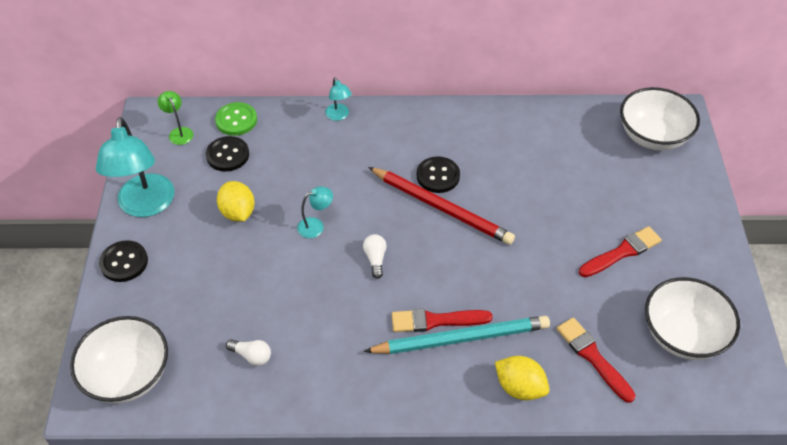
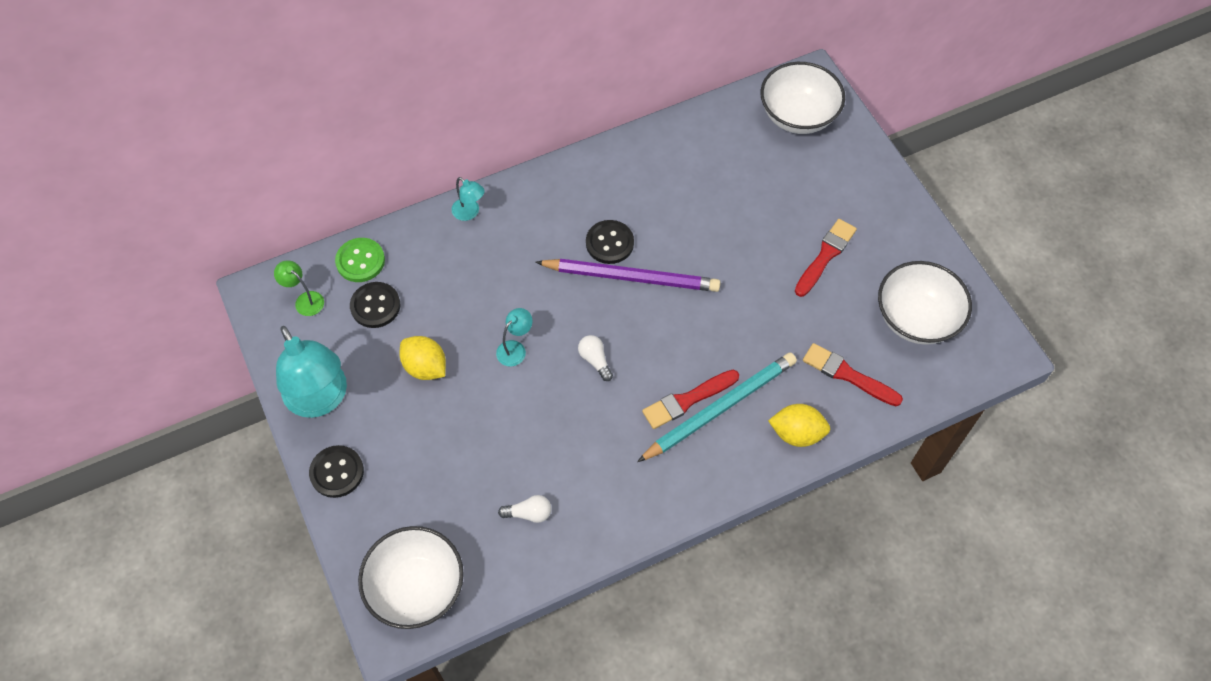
camera: 25 degrees left, 10 degrees up
(441, 207) = (631, 277): red pencil -> purple pencil

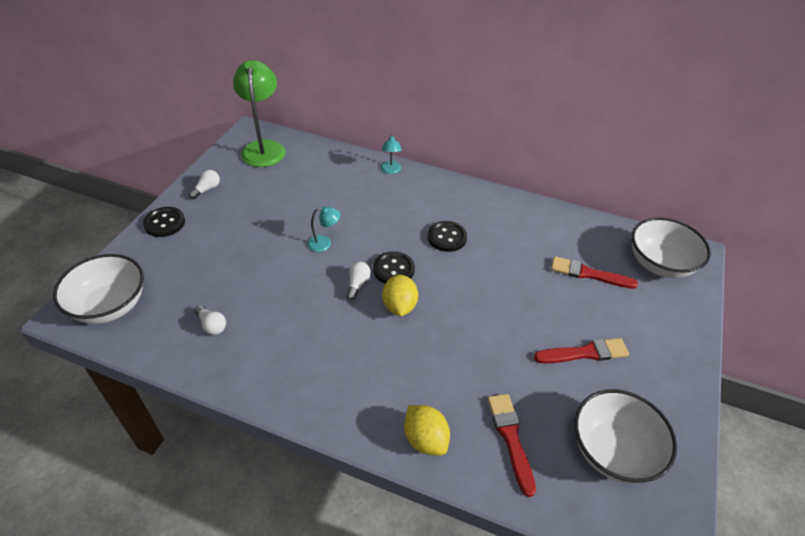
camera: 45 degrees right, 15 degrees down
(305, 300) = (264, 148): green lamp -> green lamp, size x2.18
(321, 400) = (207, 189): turquoise lamp -> white light bulb
(360, 261) = (310, 151): green button -> none
(375, 306) = (289, 173): black button -> black button (393, 269)
(425, 367) = (270, 215): yellow lemon -> yellow lemon (399, 306)
(631, 277) = (436, 262): purple pencil -> none
(687, 400) = (381, 352): red brush -> red brush (588, 274)
(720, 408) = (395, 375): turquoise pencil -> none

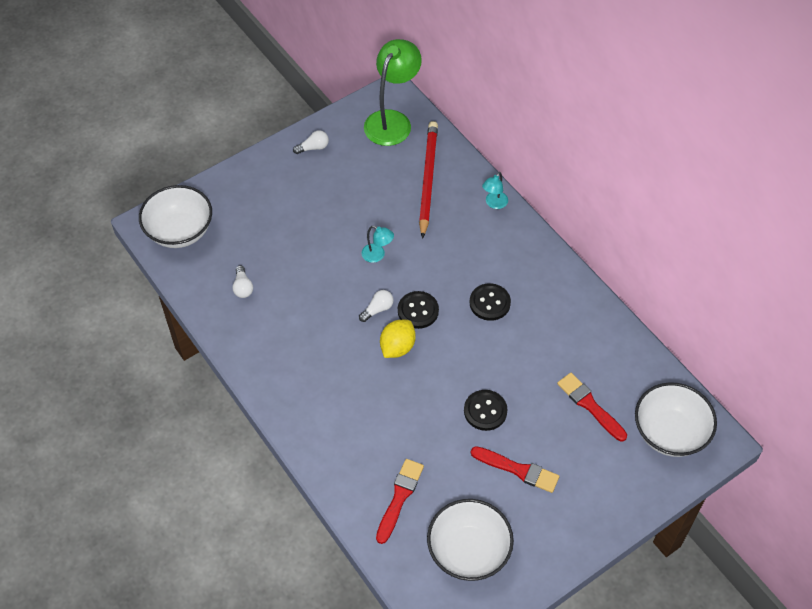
camera: 35 degrees right, 10 degrees up
(164, 223) = (259, 169): black button -> black button (485, 411)
(324, 174) = (427, 179): none -> red pencil
(425, 439) = (337, 462): yellow lemon -> none

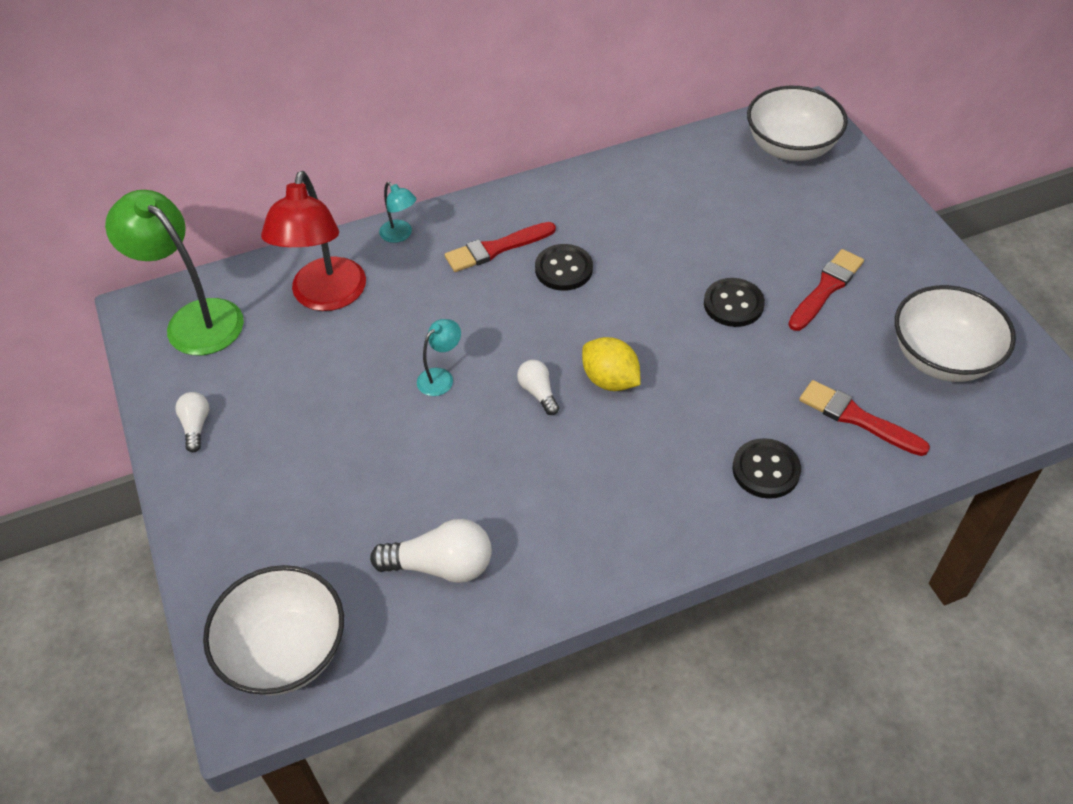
camera: 75 degrees left, 5 degrees down
(243, 287) = (441, 565): white light bulb -> white light bulb, size x1.75
(418, 311) = (554, 347): black button -> black button (766, 470)
(427, 179) = (326, 297): red pencil -> red lamp
(590, 405) = (742, 205): red brush -> red brush (496, 248)

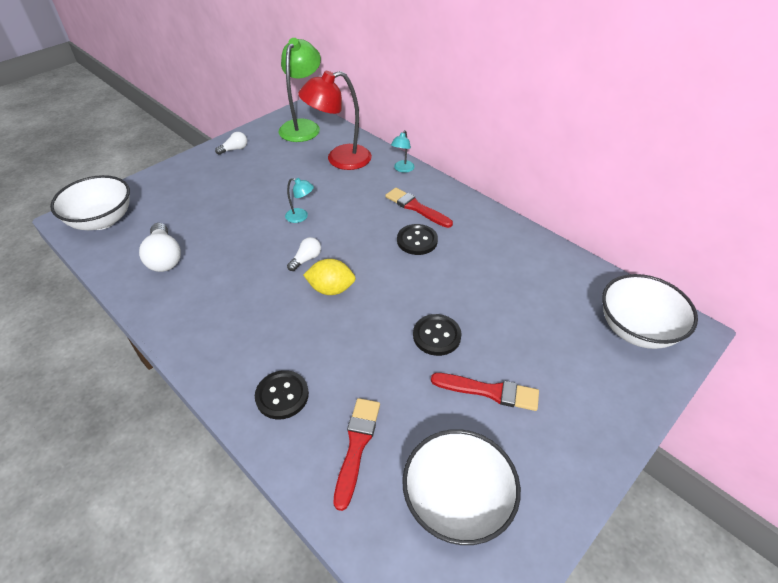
camera: 65 degrees right, 5 degrees down
(610, 380) = (331, 289): yellow lemon -> yellow lemon turned 75 degrees clockwise

